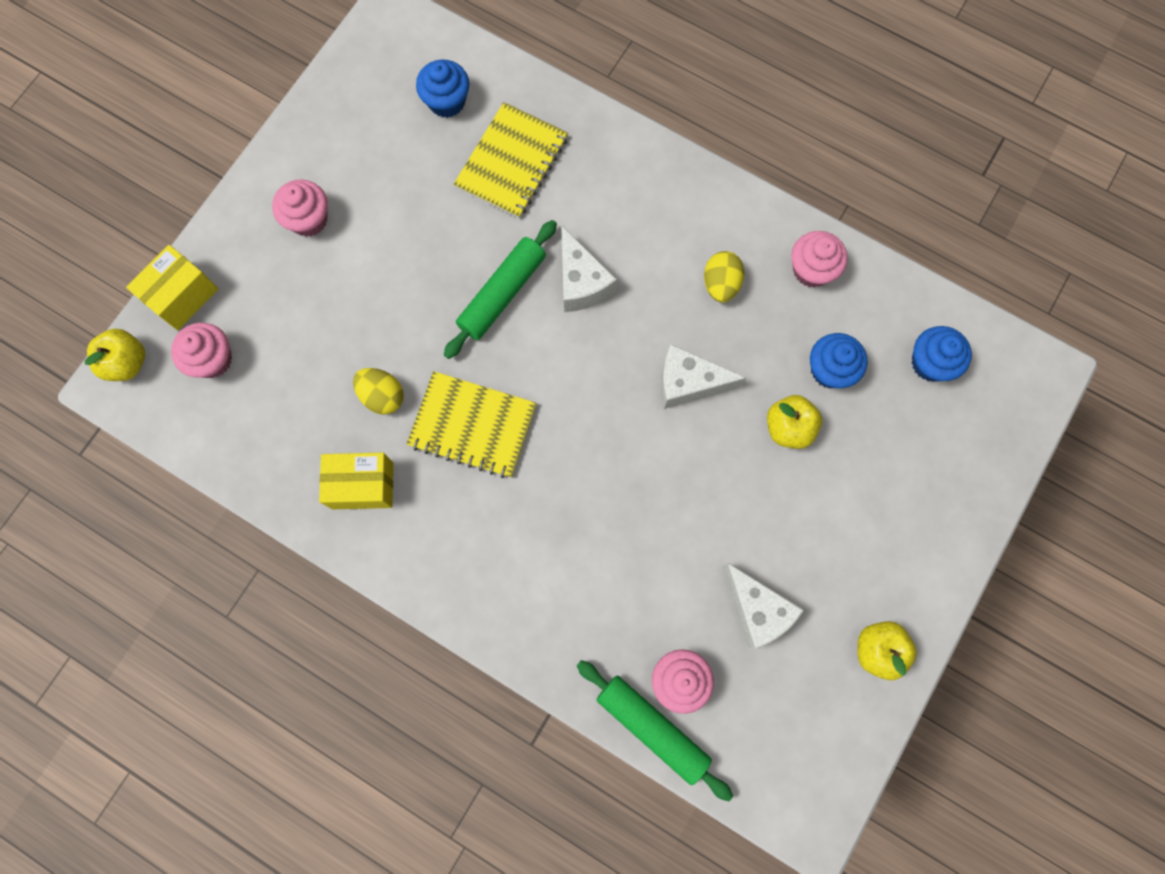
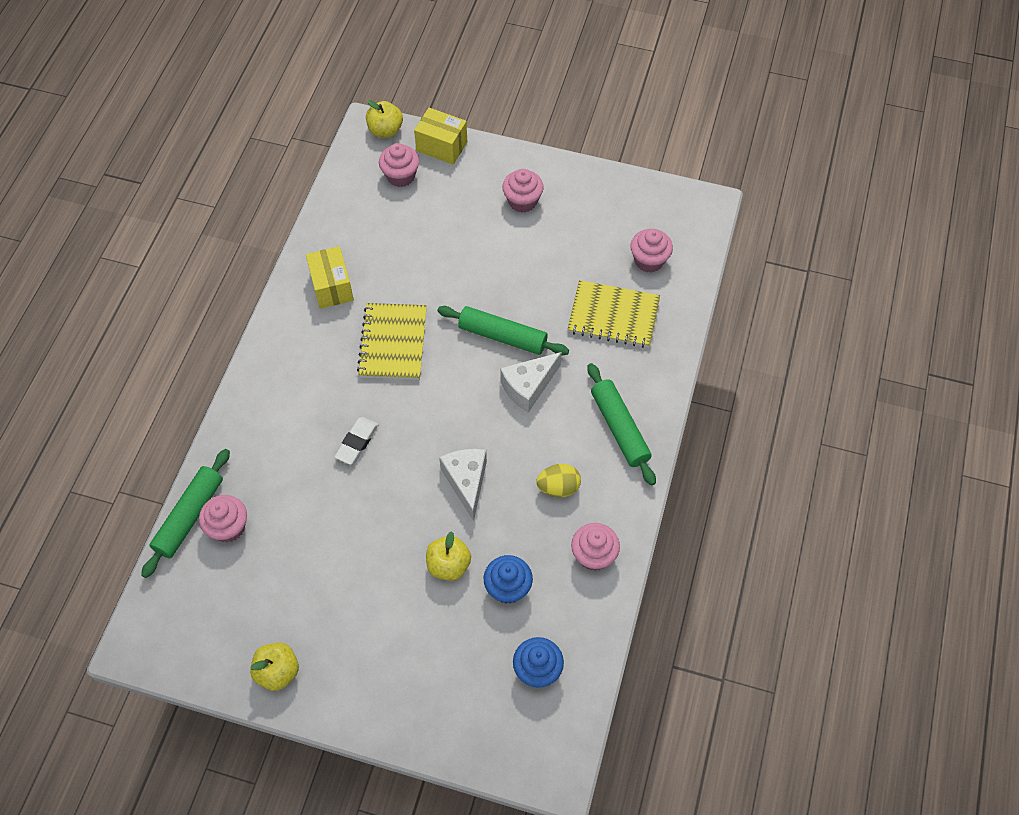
camera: 75 degrees right, 15 degrees down
(382, 396) = (401, 281): yellow egg -> none
(447, 101) = (649, 260): blue cupcake -> pink cupcake
(602, 499) = (357, 442): none -> white eraser
(663, 198) = (619, 428): none -> green rolling pin
(757, 610) = (293, 572): white cheese -> none

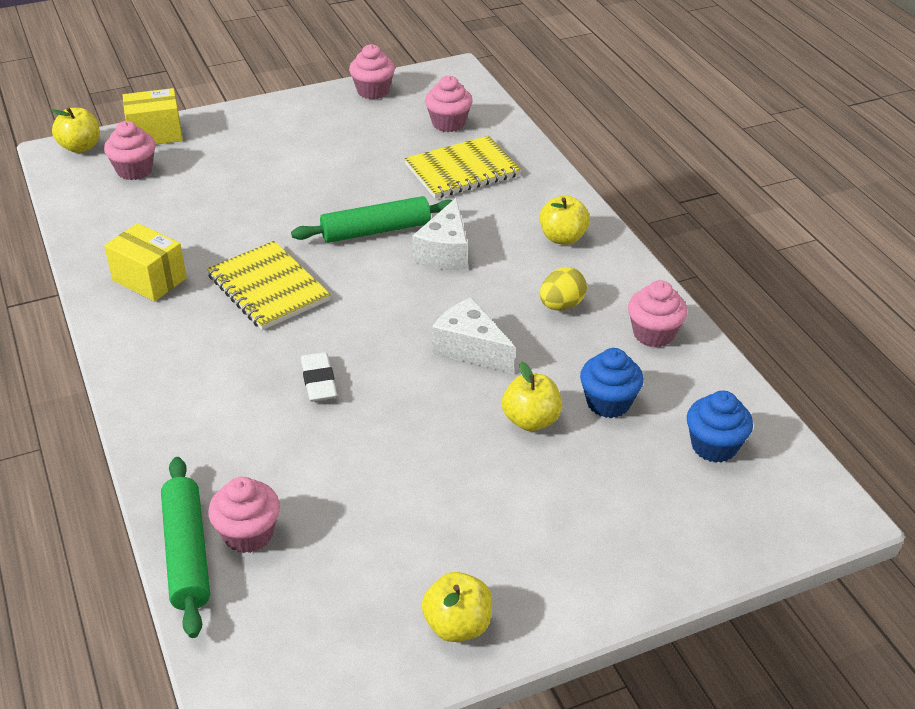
camera: 40 degrees left, 20 degrees down
(522, 201) = (283, 136): pink cupcake -> pink cupcake (373, 91)
(619, 428) = (562, 238): green rolling pin -> yellow apple

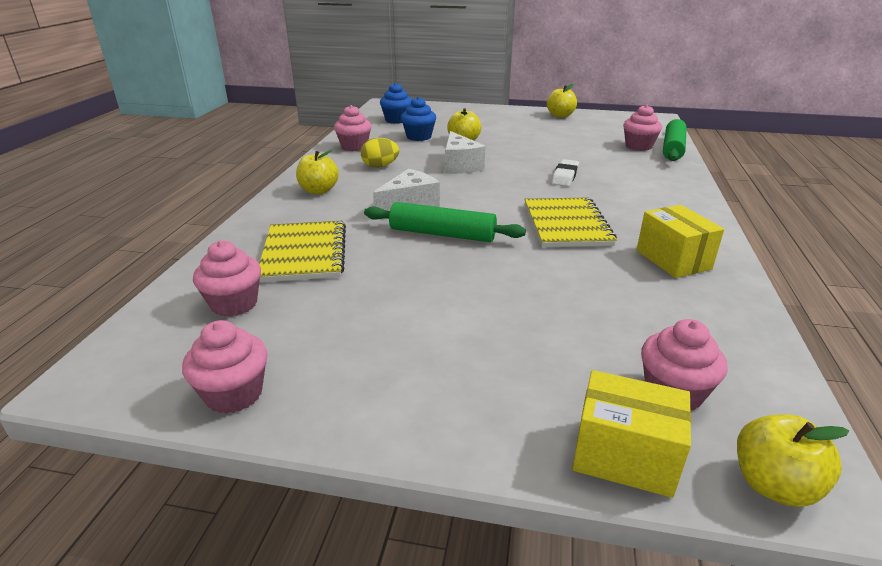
camera: 145 degrees left, 10 degrees down
(462, 170) = (304, 253): yellow notebook -> yellow notebook turned 75 degrees clockwise

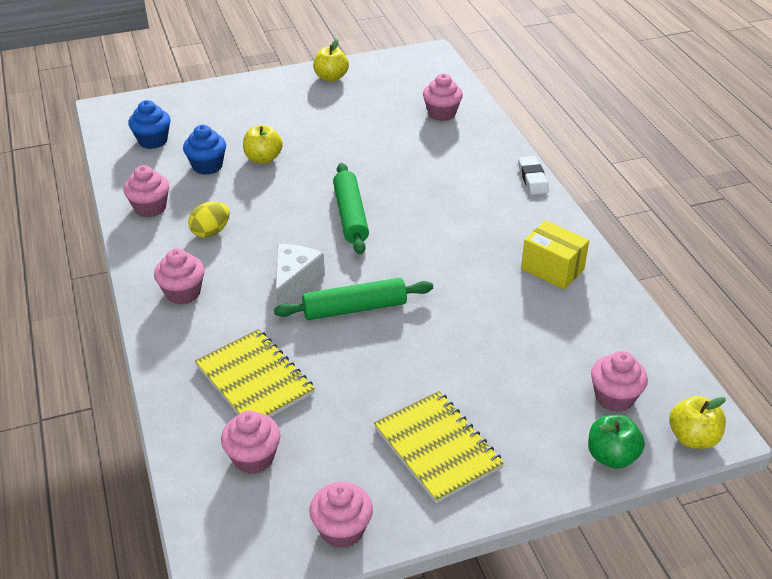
camera: 30 degrees left, 10 degrees up
(319, 191) = (183, 293): yellow apple -> pink cupcake
(460, 165) = (292, 203): white cheese -> none
(565, 176) = (404, 187): white eraser -> white eraser (532, 179)
(566, 225) = (449, 256): yellow notebook -> yellow notebook (437, 448)
(624, 456) = (611, 456): yellow box -> green apple
(673, 148) = (474, 107): green rolling pin -> green rolling pin (350, 215)

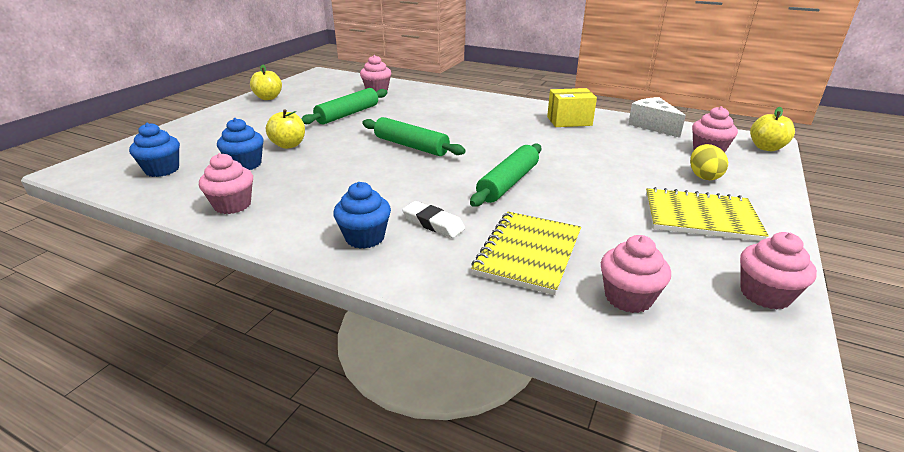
camera: 45 degrees left, 10 degrees down
(183, 293) = (365, 238): pink cupcake -> blue cupcake
(211, 232) = (319, 195): yellow egg -> yellow egg (703, 176)
(255, 380) = (528, 253): yellow notebook -> yellow notebook turned 75 degrees counterclockwise
(294, 283) = (442, 190): white cheese -> white cheese (652, 126)
(362, 140) = (348, 114): none -> green rolling pin
(532, 179) = (482, 96): white eraser -> white eraser (433, 223)
(611, 456) = (763, 172): green apple -> none

